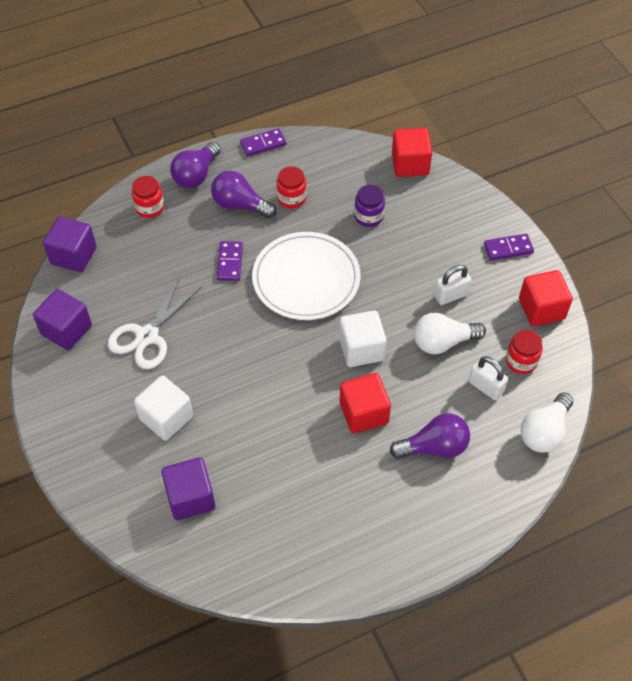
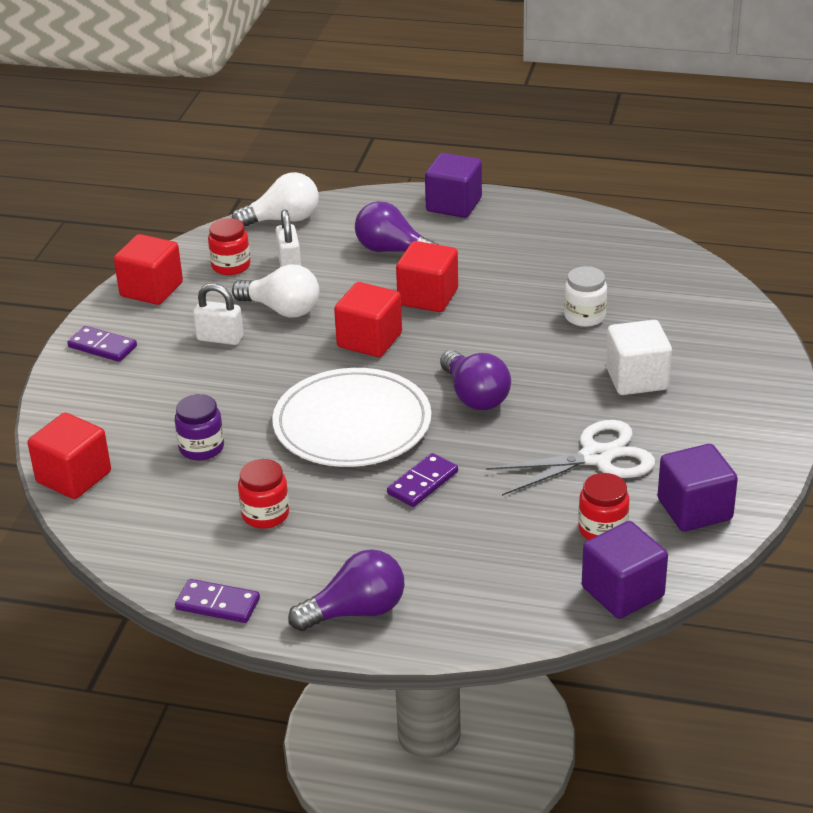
camera: 140 degrees left, 20 degrees down
(150, 208) = (463, 601): red jar -> red jar (602, 530)
(190, 497) = (663, 314): purple cube -> purple cube (454, 205)
(240, 205) = (339, 541): purple light bulb -> purple light bulb (474, 396)
(243, 460) = (584, 316): none -> white jar
(361, 349) = (369, 340): white cube -> red cube

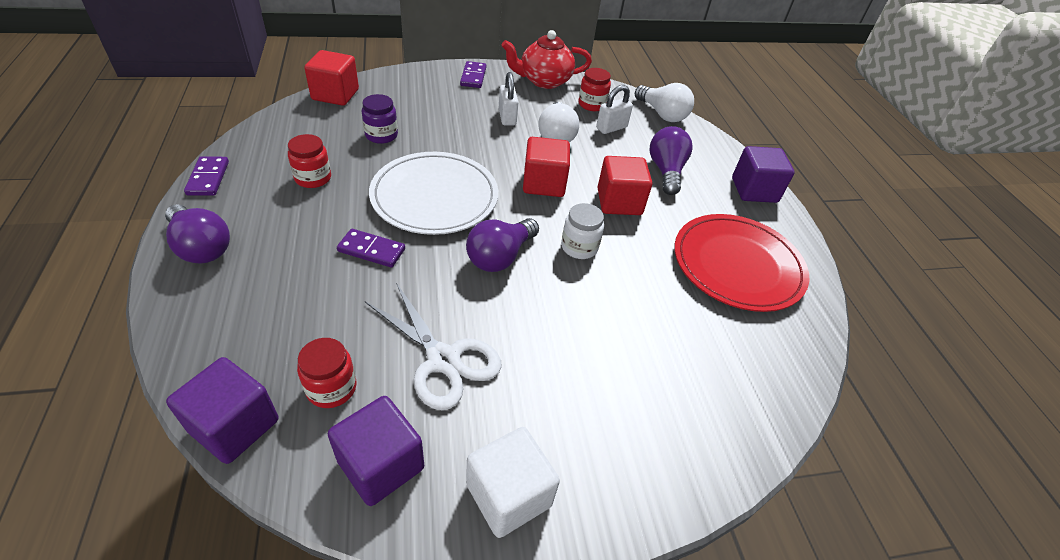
camera: 60 degrees right, 10 degrees up
(151, 289) = (544, 81): red cube -> red teapot
(555, 253) = (737, 265): none -> red plate
(584, 316) = (657, 305): white jar -> white jar (579, 247)
(636, 379) = (581, 366): white cube -> white cube (508, 495)

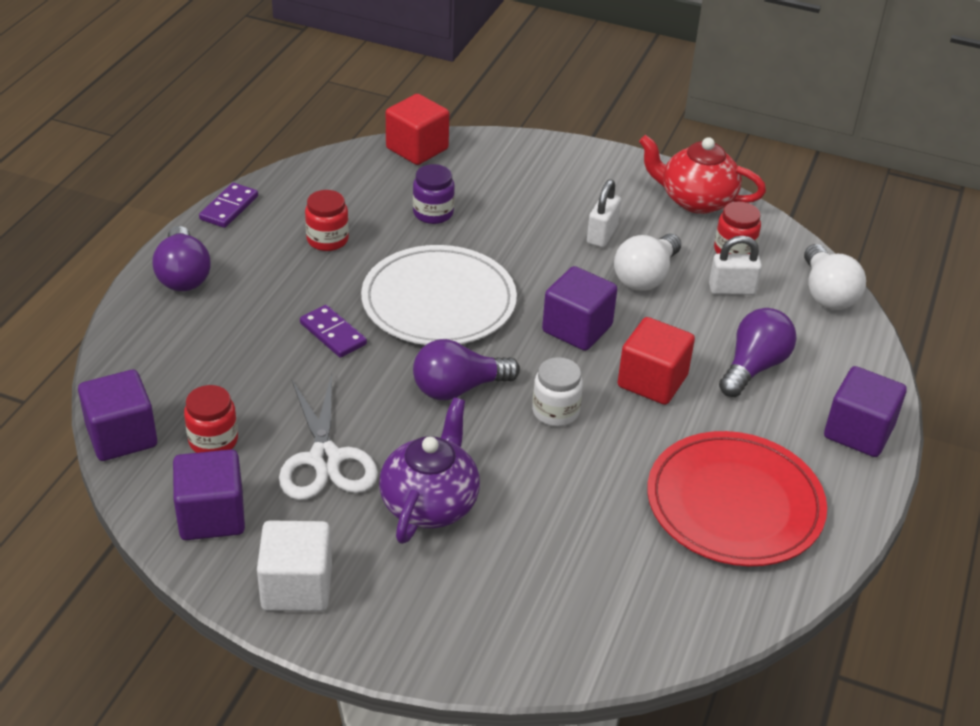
camera: 35 degrees right, 5 degrees down
(473, 76) = (603, 169): purple domino -> none
(544, 183) = (577, 329): red cube -> purple cube
(553, 359) = (430, 503): none -> purple teapot

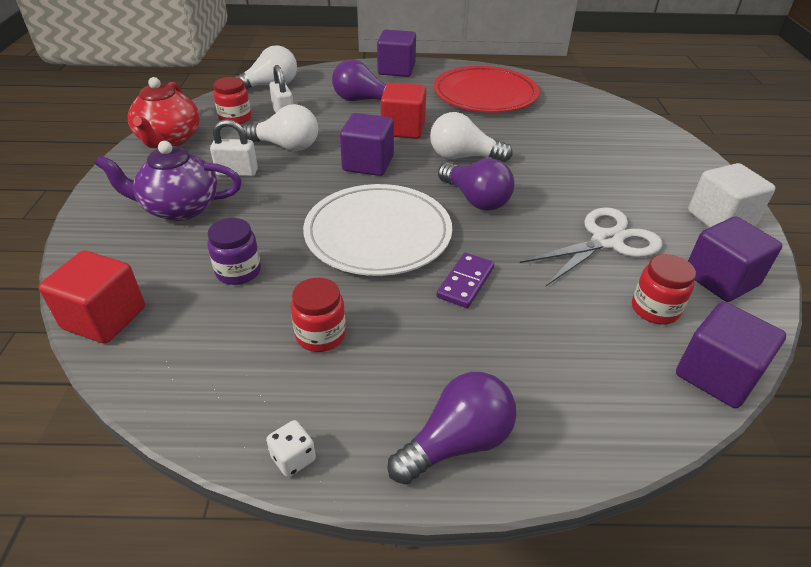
camera: 110 degrees left, 0 degrees up
(229, 208) = (293, 458): purple domino -> white dice
(430, 503) = (593, 186): purple teapot -> purple teapot (179, 208)
(555, 411) = (463, 157): white jar -> white light bulb

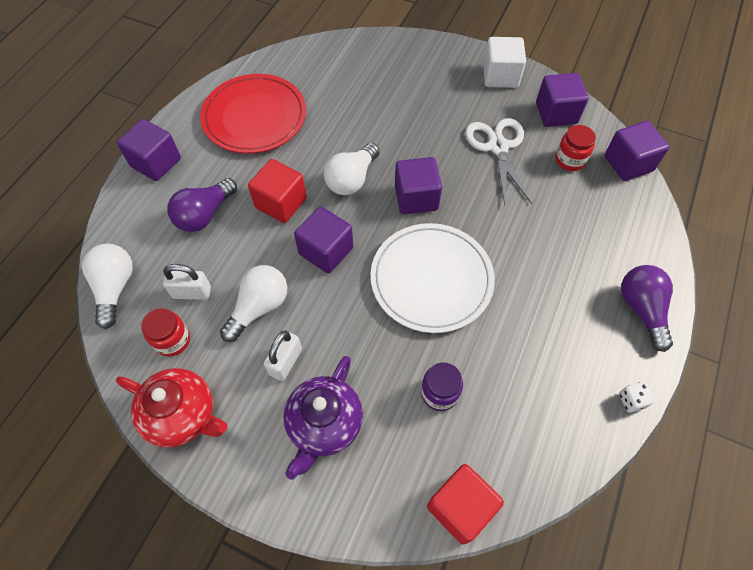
camera: 65 degrees left, 20 degrees up
(320, 335) = (531, 354): red jar -> none
(465, 282) = (509, 246): purple domino -> none
(475, 199) = (416, 198): purple light bulb -> purple cube

